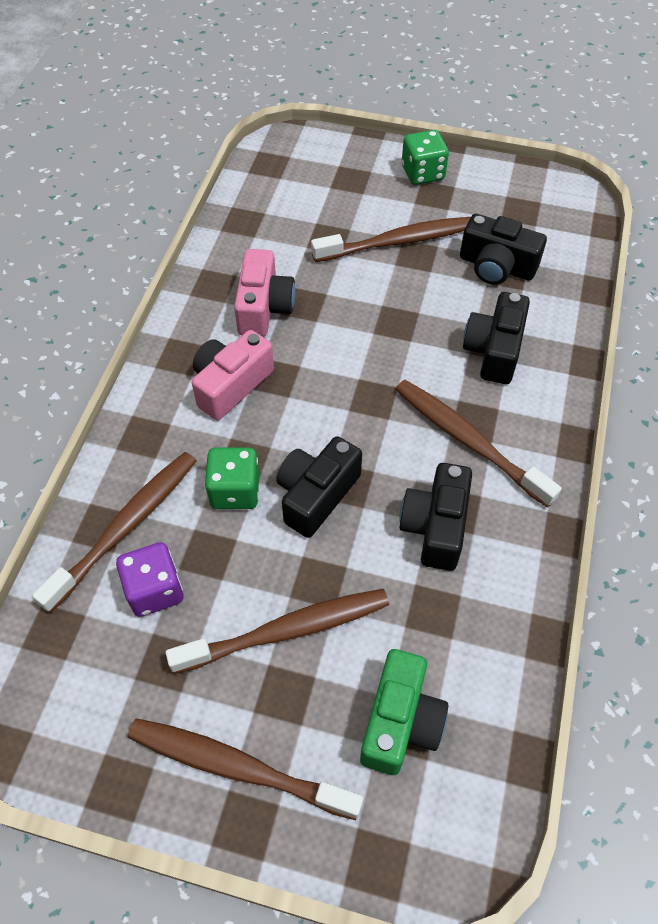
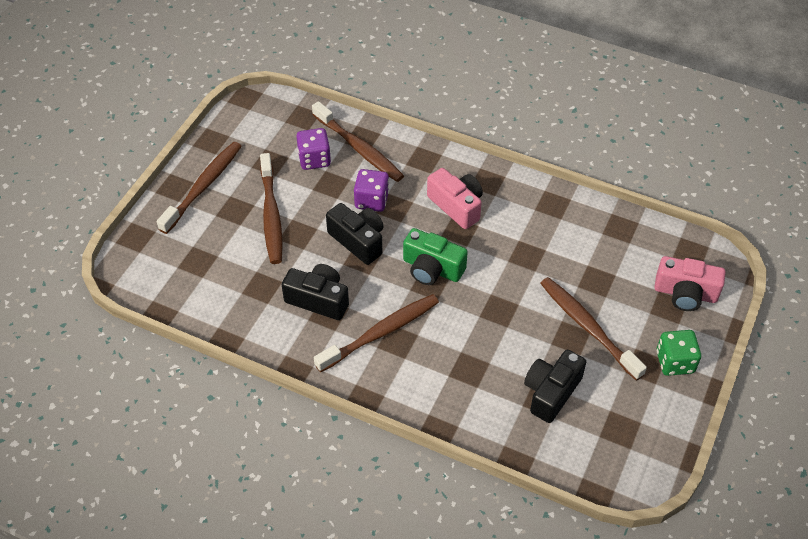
camera: 100 degrees right, 5 degrees down
(235, 491) = (371, 200): green dice -> purple dice
(264, 307) = (526, 231): pink camera -> pink camera (685, 293)
(397, 242) = (587, 327): brown toothbrush -> brown toothbrush turned 150 degrees clockwise
(400, 721) = (202, 259): green camera -> green camera (432, 268)
(494, 350) = (460, 368): black camera -> none

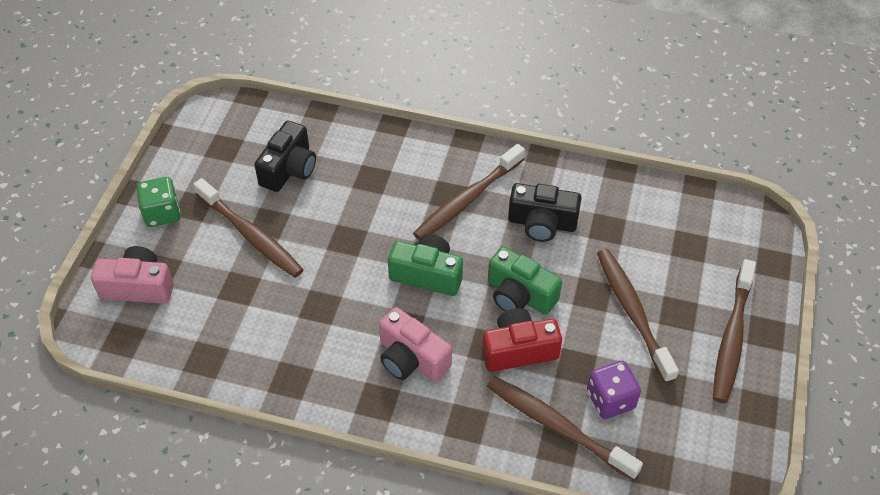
camera: 170 degrees right, 0 degrees up
(358, 241) = (519, 295): black camera -> green camera
(371, 200) = (518, 350): purple dice -> red camera

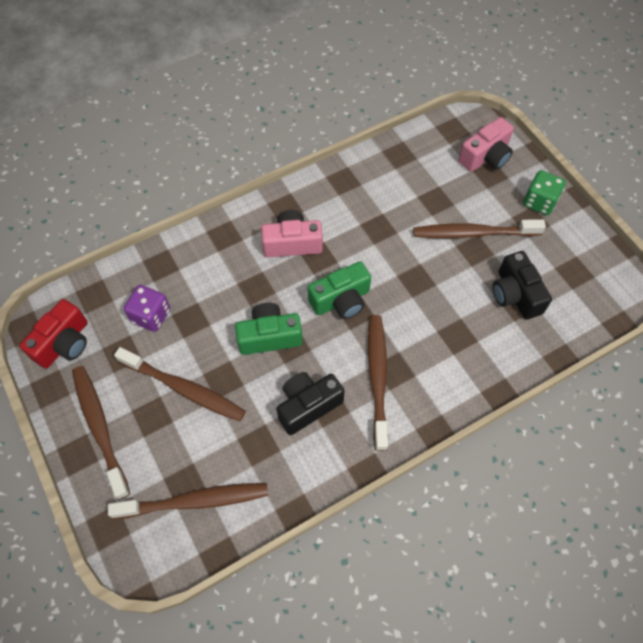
camera: 135 degrees right, 10 degrees up
(518, 350) = (235, 300): red camera -> red camera (64, 343)
(557, 426) = (170, 274): brown toothbrush -> brown toothbrush (195, 501)

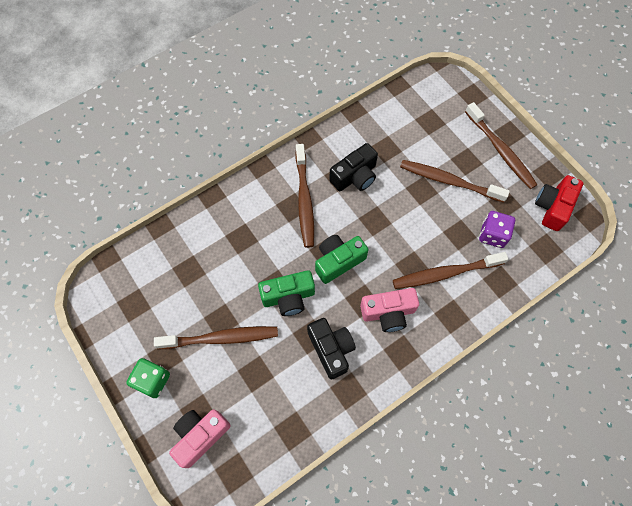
camera: 175 degrees right, 5 degrees up
(195, 501) = (421, 113): brown toothbrush -> brown toothbrush (445, 273)
(269, 336) = (393, 225): green camera -> green camera (288, 297)
(515, 294) = (189, 279): black camera -> black camera (331, 349)

